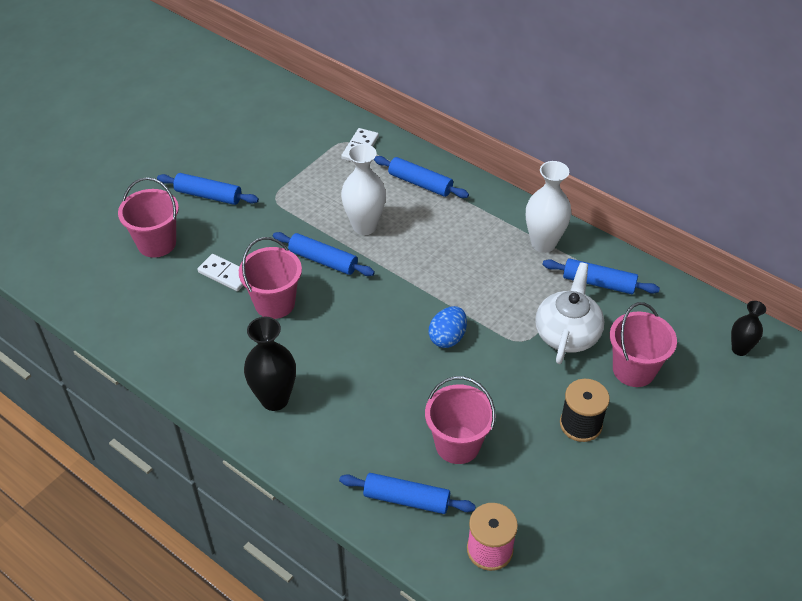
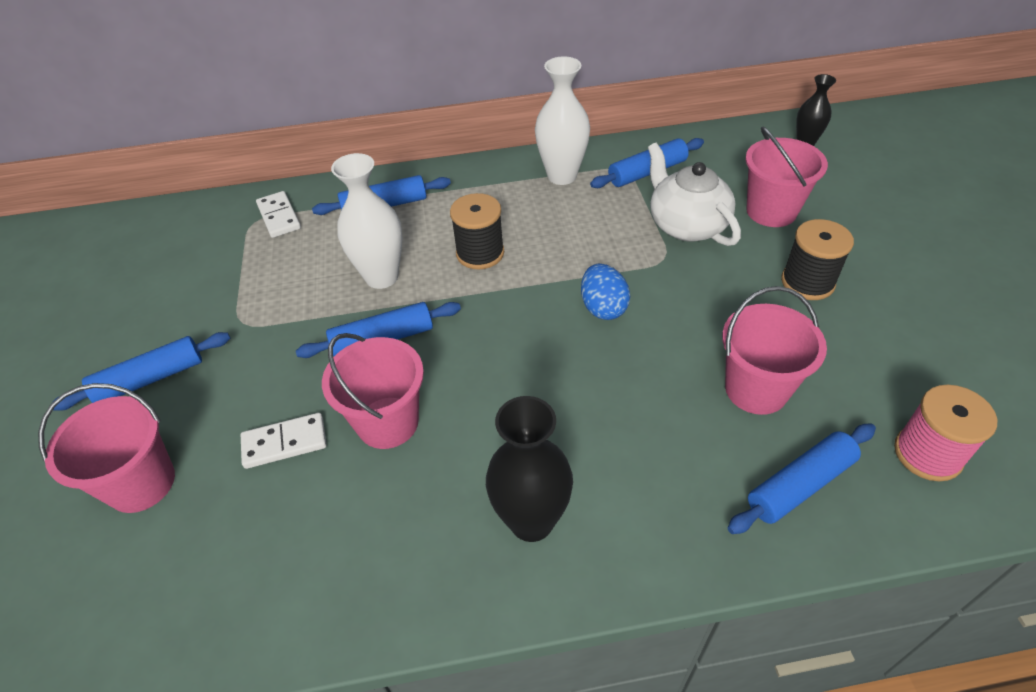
camera: 45 degrees left, 0 degrees up
(430, 254) = (480, 253): none -> black spool

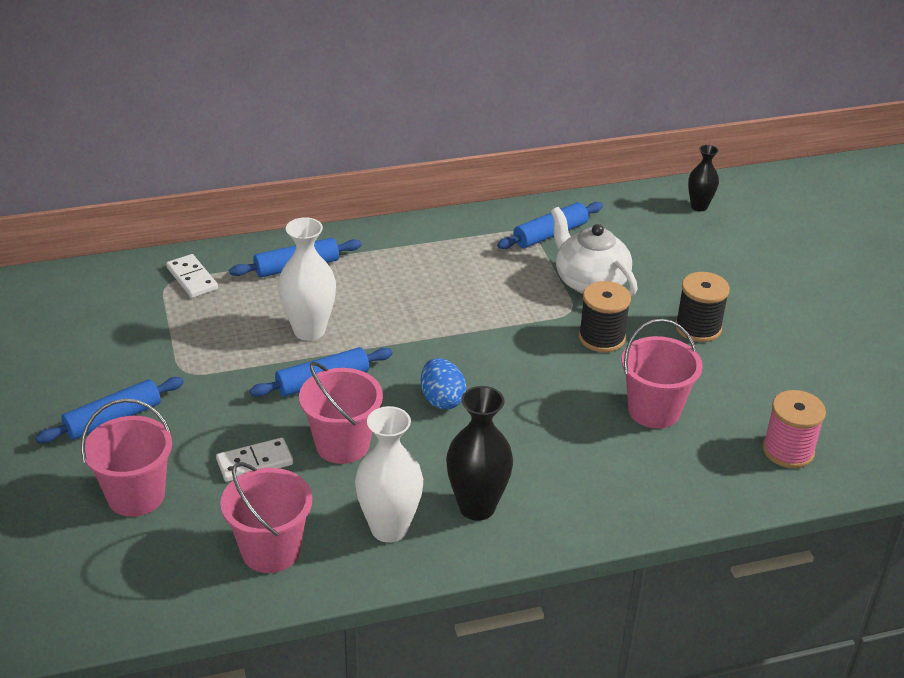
camera: 10 degrees left, 10 degrees down
(480, 253) = (399, 308): black spool -> black spool (601, 338)
(562, 176) = (468, 238): white vase -> white vase (389, 528)
(603, 307) = (519, 352): blue egg -> blue egg (442, 399)
(771, 211) = (667, 268): pink bucket -> pink bucket (271, 550)
(800, 485) = (688, 475): blue rolling pin -> none

